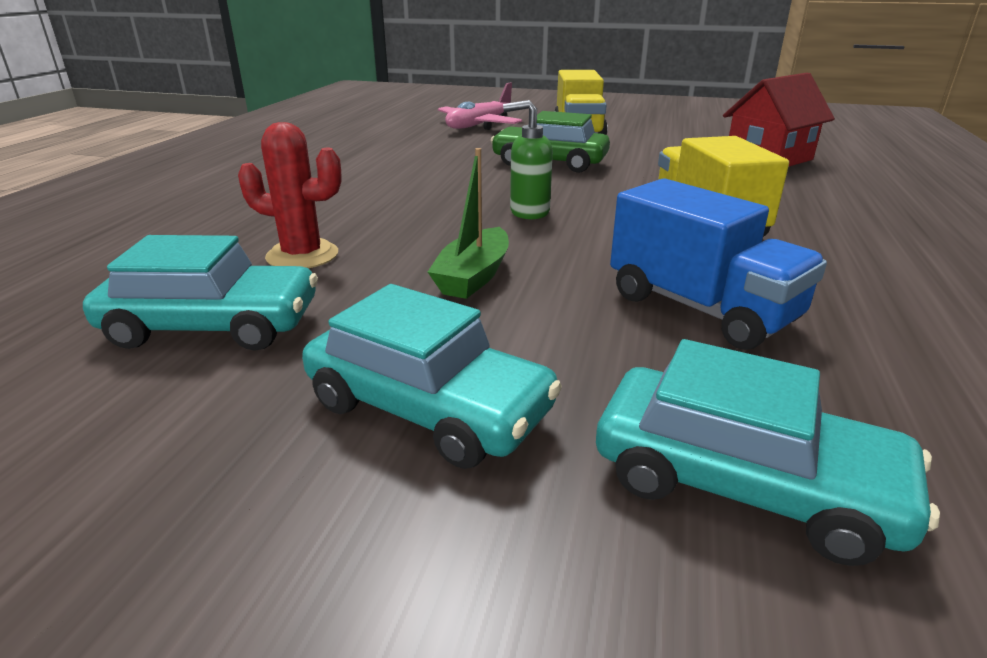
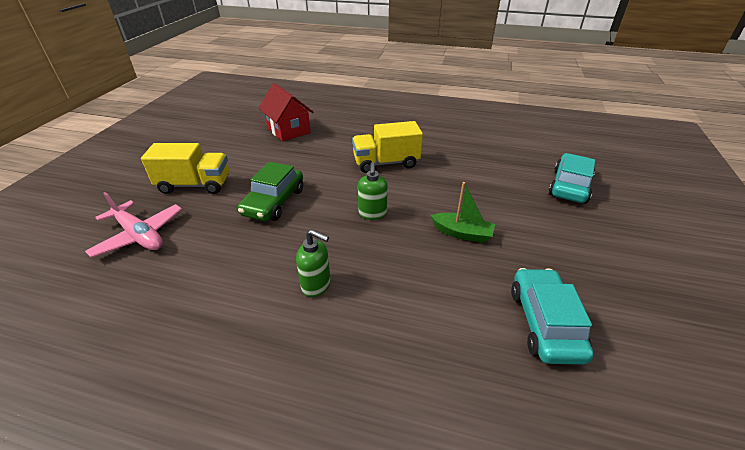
camera: 90 degrees left, 10 degrees up
(302, 255) = (450, 304): red cactus -> none
(377, 187) = (316, 285): none -> green soap dispenser
(429, 407) = (569, 241): turquoise car -> none
(701, 308) = (474, 177): blue truck -> none

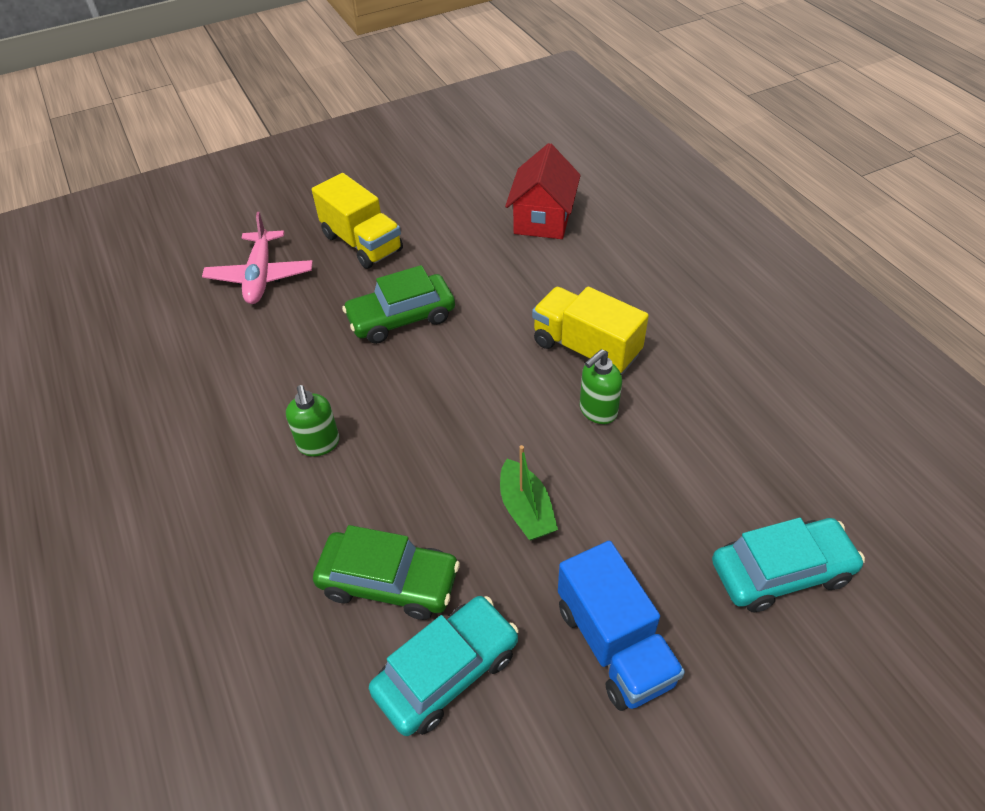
camera: 50 degrees right, 10 degrees up
(372, 214) = (471, 407): green soap dispenser -> green soap dispenser (597, 411)
(458, 312) = (389, 582): none -> green car
(572, 251) = (614, 644): none -> blue truck

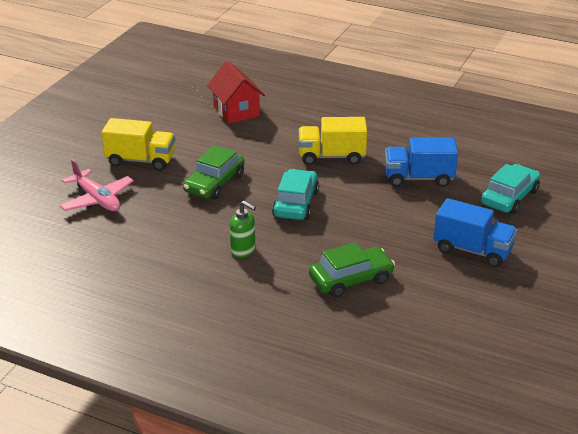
camera: 40 degrees left, 15 degrees down
(447, 671) = (416, 293): turquoise car -> turquoise car (295, 203)
(526, 510) = (380, 227): green boat -> none
(597, 411) = (368, 178): green soap dispenser -> none
(670, 451) = (418, 178): none -> blue truck

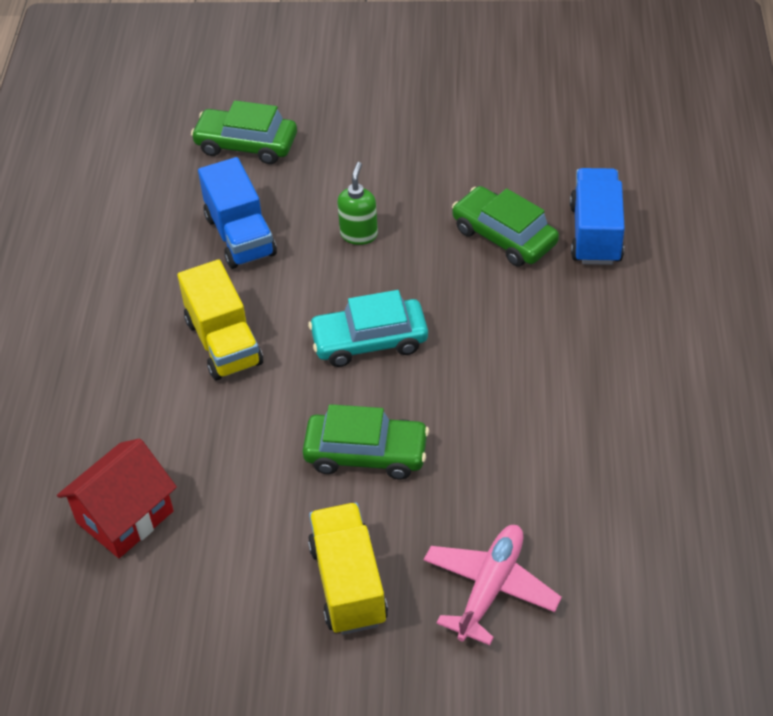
camera: 110 degrees left, 15 degrees up
(243, 250) = (510, 356): green soap dispenser -> green soap dispenser (359, 234)
(473, 250) = (381, 151): blue truck -> blue truck (595, 234)
(509, 197) = (246, 145): turquoise car -> green car

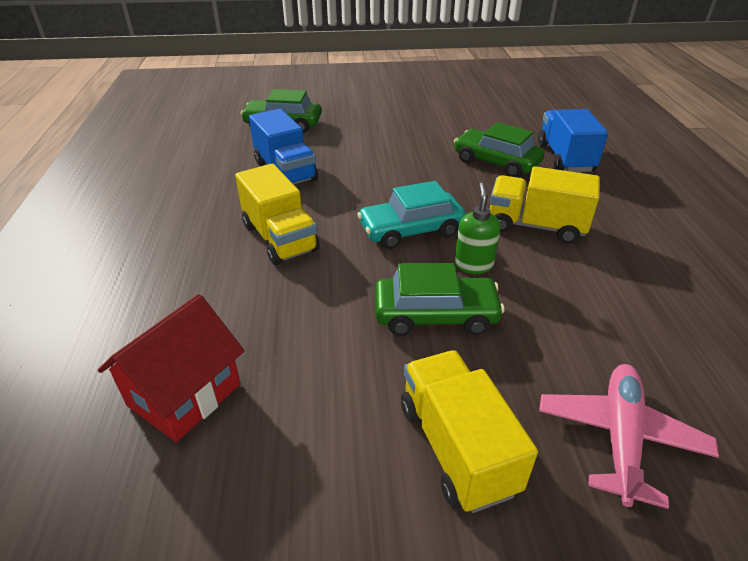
camera: 10 degrees left, 10 degrees down
(359, 234) = (382, 166): green soap dispenser -> green soap dispenser (473, 265)
(512, 345) = (535, 226): none -> yellow truck

